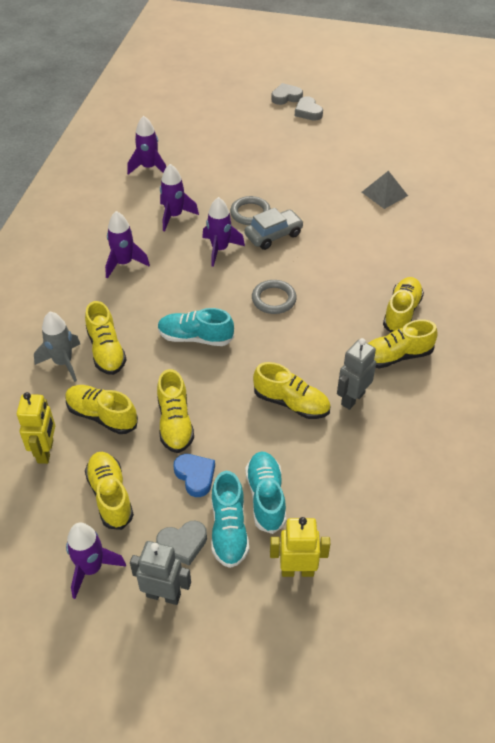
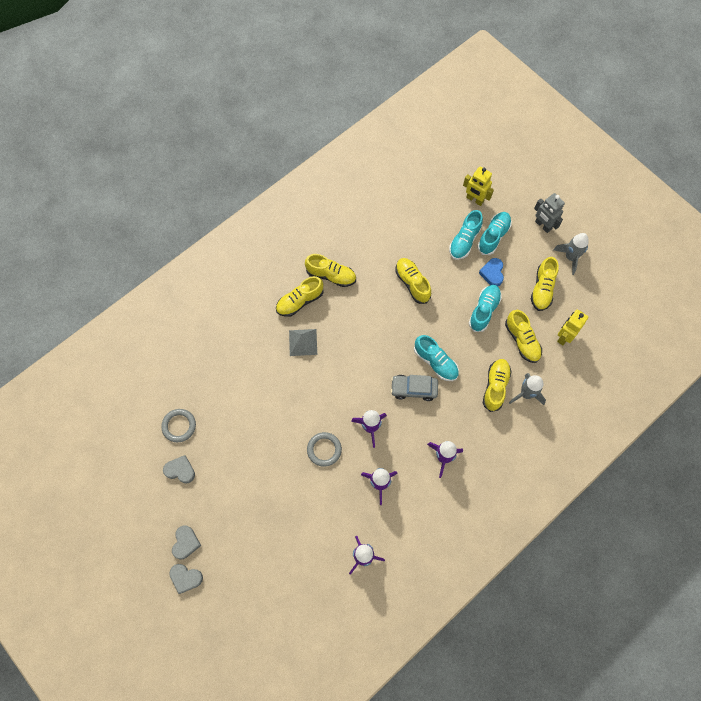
camera: 145 degrees left, 20 degrees up
(91, 568) = (570, 257): purple rocket -> grey rocket
(175, 423) = (484, 310): yellow shoe -> turquoise shoe
(183, 544) = (520, 243): grey heart -> grey heart (180, 470)
(273, 235) = (325, 417): grey car -> grey car (414, 389)
(274, 299) = (367, 361): grey ring -> grey ring (179, 426)
(352, 398) = (377, 265): grey robot -> none
(384, 194) = (216, 405): grey pyramid -> grey pyramid (303, 342)

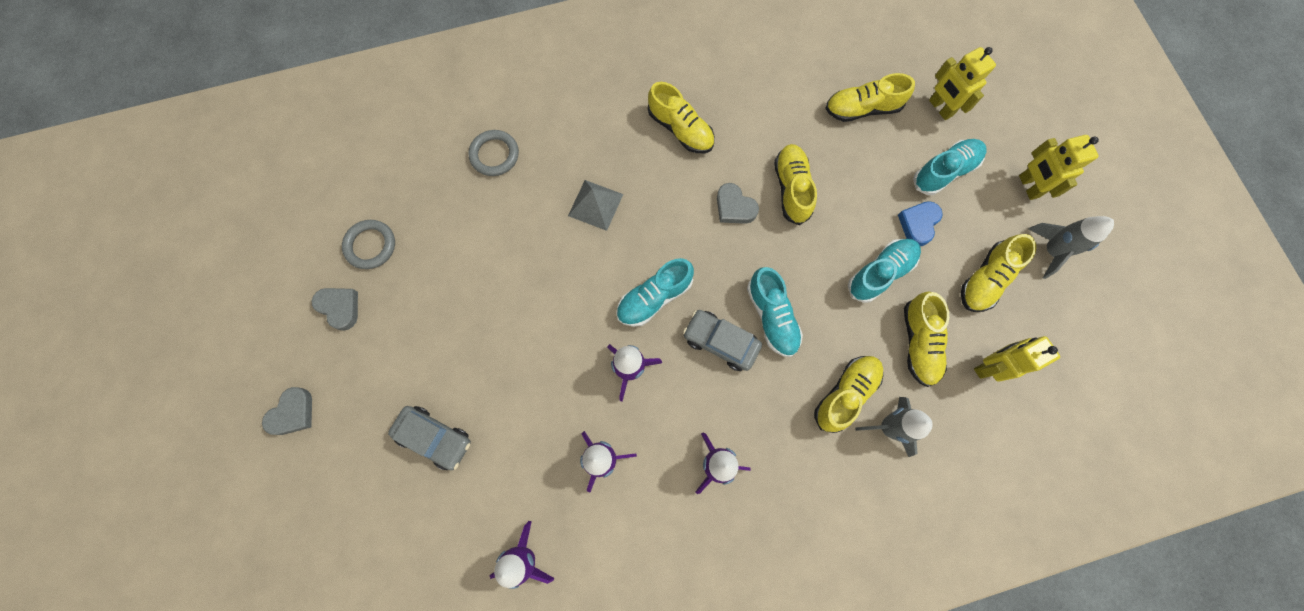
camera: 25 degrees right, 5 degrees up
(185, 578) = (266, 464): grey heart -> grey heart (734, 207)
(277, 517) = (435, 438): none -> grey car
(300, 301) = (619, 146): yellow shoe -> yellow shoe (862, 109)
(324, 449) = (548, 371): grey ring -> grey ring (494, 155)
(464, 241) = (897, 160): turquoise shoe -> turquoise shoe (654, 298)
(543, 225) = (1028, 186): grey robot -> yellow robot

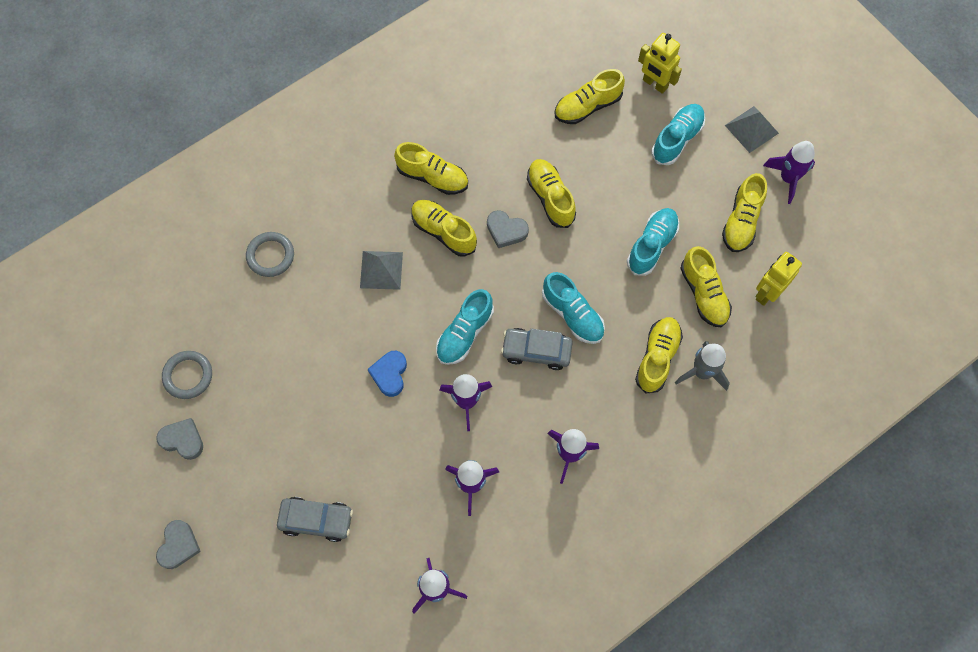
camera: 20 degrees left, 5 degrees down
(671, 187) = (443, 232): none -> yellow shoe
(918, 224) = (670, 192): blue heart -> blue heart (389, 374)
(1028, 186) = (751, 129): yellow robot -> grey pyramid
(1051, 251) = (788, 178): grey rocket -> purple rocket

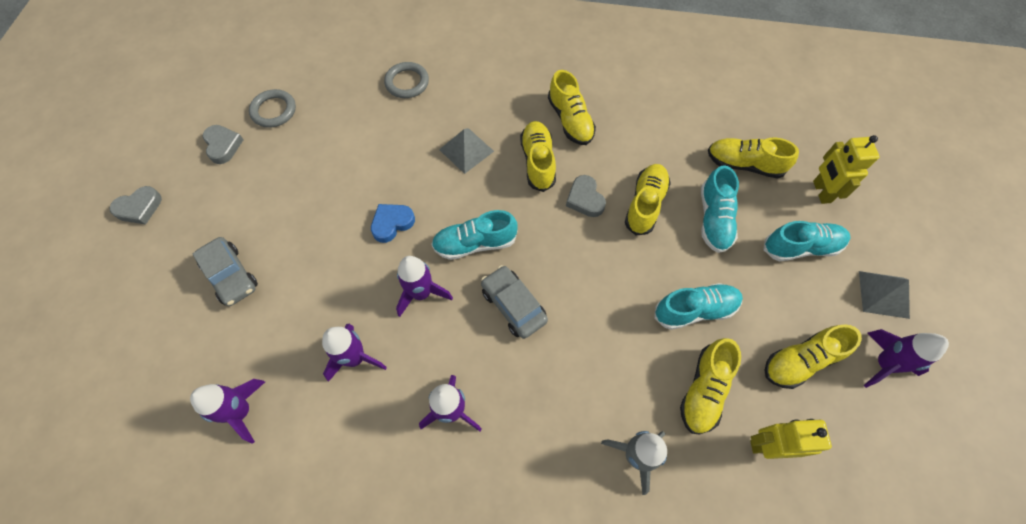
camera: 45 degrees right, 5 degrees down
(572, 314) = (571, 304): turquoise shoe -> turquoise shoe (714, 219)
(657, 357) = (607, 405): yellow shoe -> none

